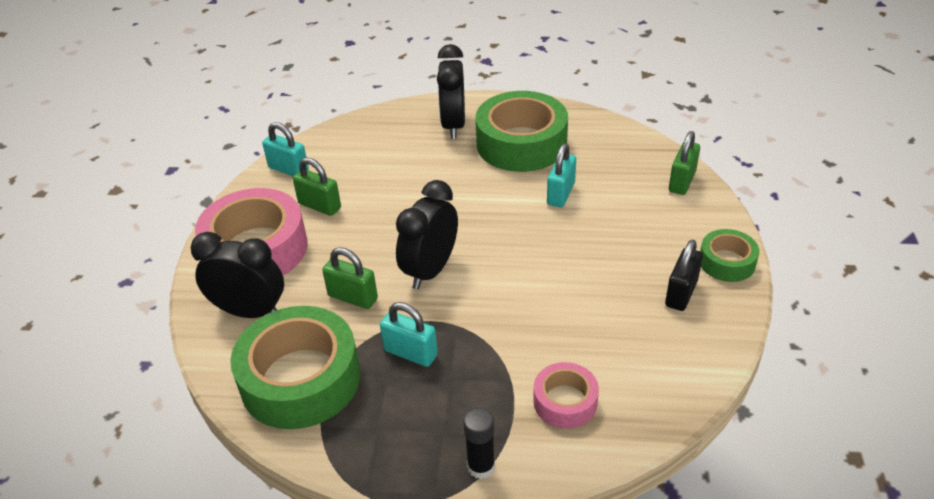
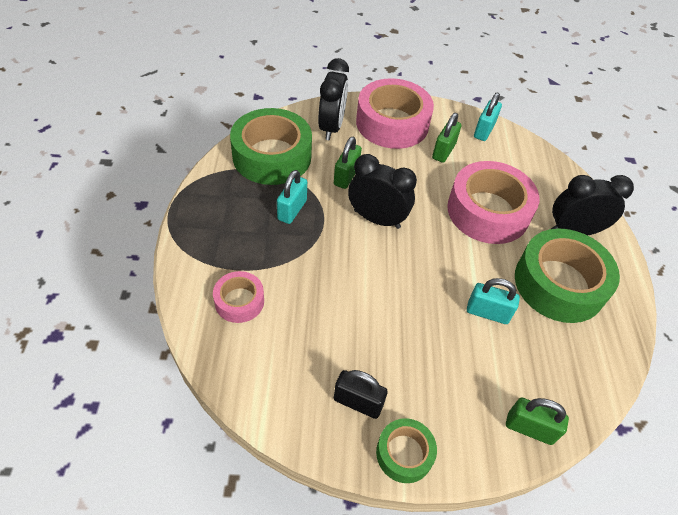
camera: 80 degrees right, 10 degrees up
(423, 180) = (488, 211): none -> pink tape
(481, 467) = (189, 249): black glue stick -> none

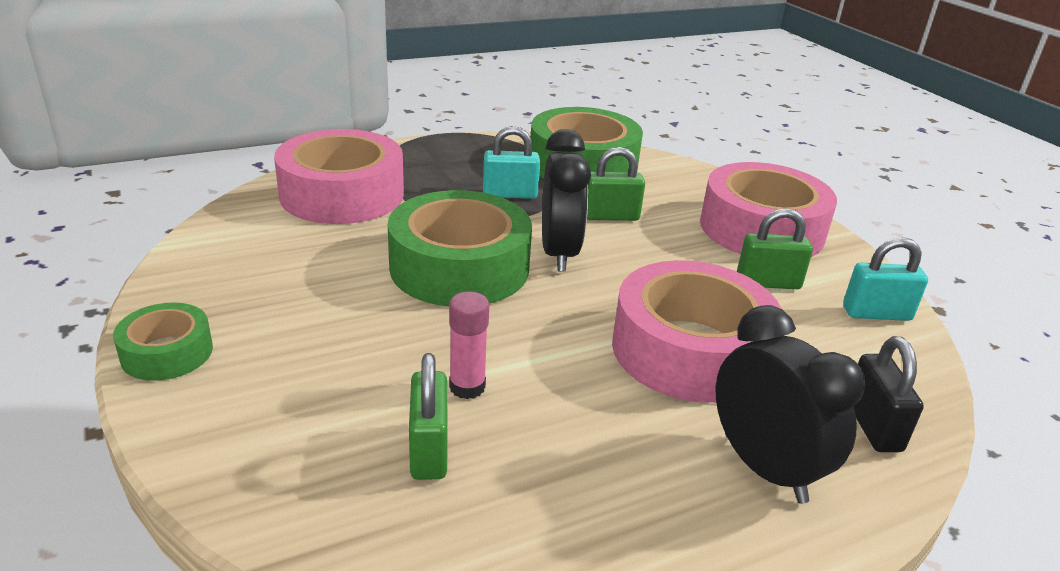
camera: 65 degrees right, 20 degrees down
(239, 301) = (342, 194): pink tape -> pink tape, size x1.95
(331, 127) = (686, 189): black clock -> none
(358, 402) = (235, 300): black padlock -> black padlock (873, 426)
(487, 313) = (467, 387): turquoise padlock -> pink glue stick
(529, 428) = (254, 476): green padlock -> green padlock (429, 450)
(559, 284) = (605, 466): green tape -> green tape (459, 267)

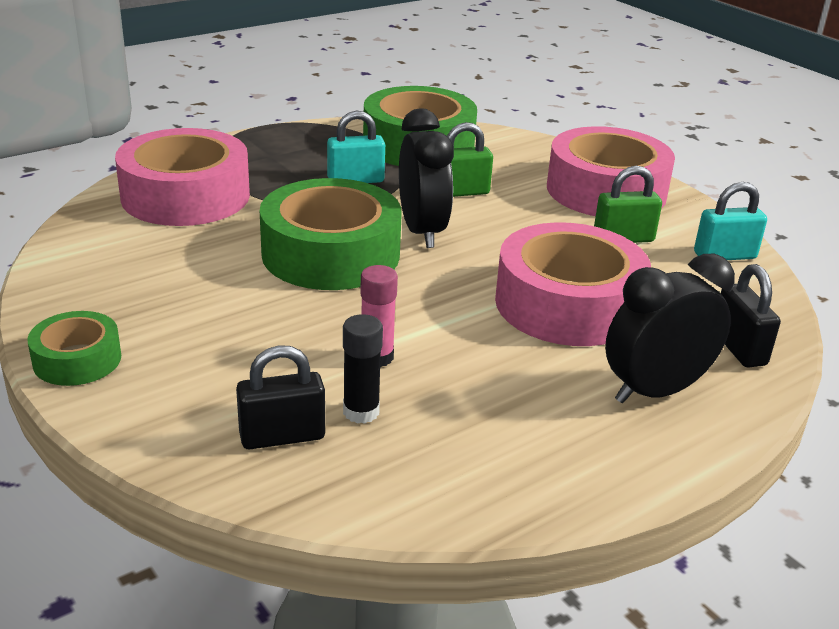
camera: 10 degrees left, 0 degrees up
(335, 468) = (282, 436): none -> black padlock
(429, 450) = (361, 412): green padlock -> black glue stick
(764, 468) = (655, 391): black clock -> black clock turned 75 degrees counterclockwise

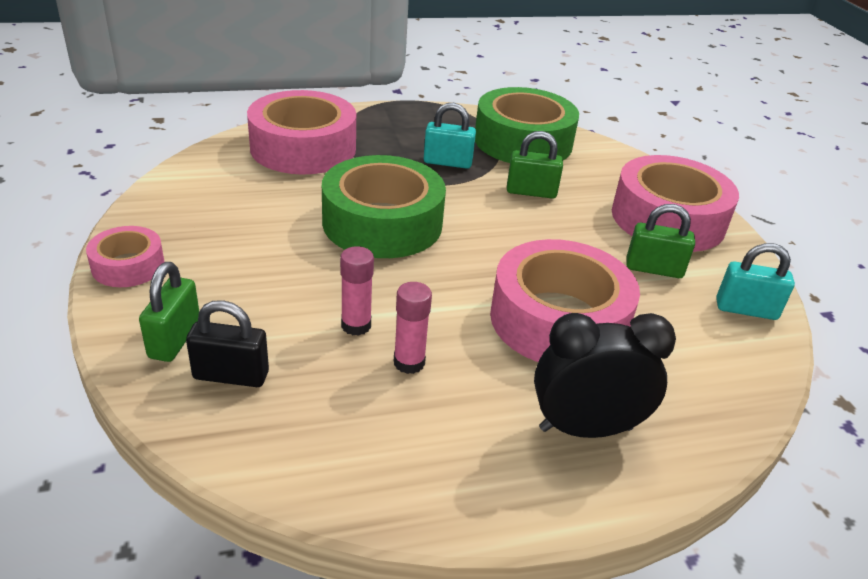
camera: 20 degrees right, 5 degrees up
(77, 360) = (128, 266): green tape -> pink tape
(192, 418) = (174, 339): none -> green padlock
(361, 412) = (309, 372): black glue stick -> none
(422, 231) = (473, 220): black clock -> none
(454, 377) = (409, 362): none -> pink glue stick
(738, 348) = (699, 408): black padlock -> none

